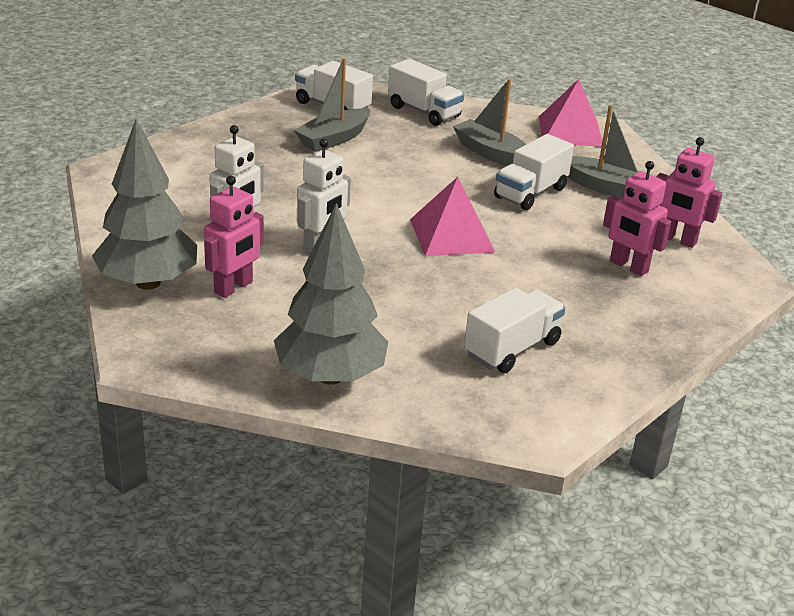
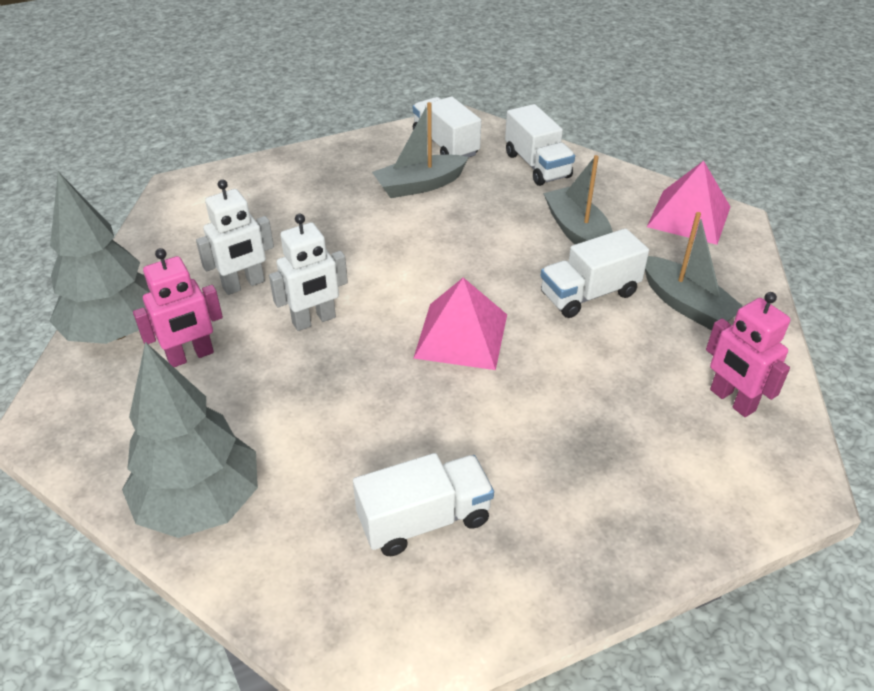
camera: 25 degrees right, 10 degrees up
(628, 266) = (644, 428): pink robot -> none

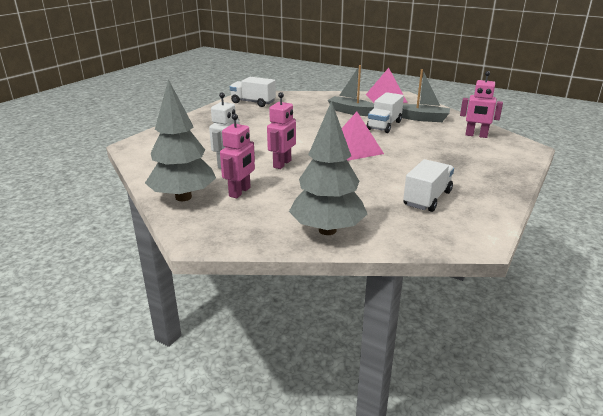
camera: 35 degrees left, 15 degrees down
(314, 320) = (282, 164): white robot -> pink robot
(419, 185) = (261, 116): grey boat -> none
(537, 165) = (304, 99): white truck -> none

